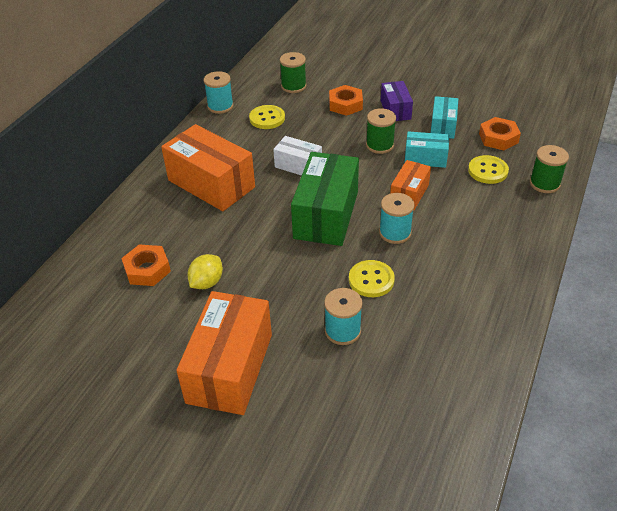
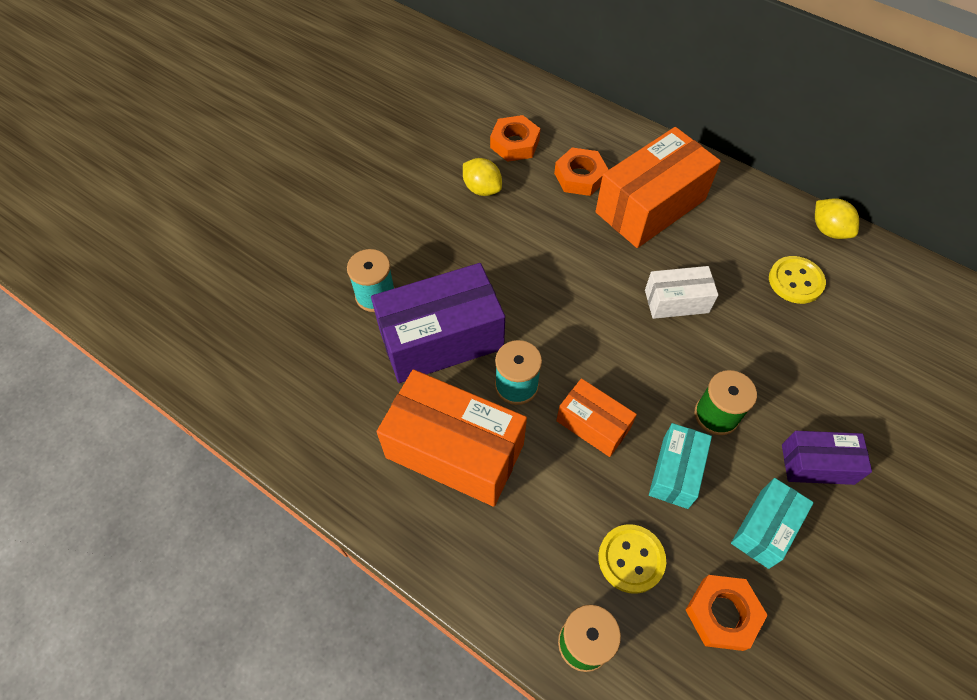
camera: 100 degrees right, 15 degrees up
(220, 106) = (828, 230): turquoise spool -> yellow lemon
(230, 368) = (363, 197): orange box -> orange box (455, 450)
(293, 86) = (888, 328): green spool -> none
(298, 166) = (676, 301): white box -> white box turned 45 degrees clockwise
(326, 215) = (568, 315): green box -> none
(345, 104) = (834, 391): orange nut -> orange nut (580, 177)
(371, 280) = (441, 339): yellow button -> purple box
(443, 126) = (765, 528): turquoise box -> turquoise box turned 75 degrees counterclockwise

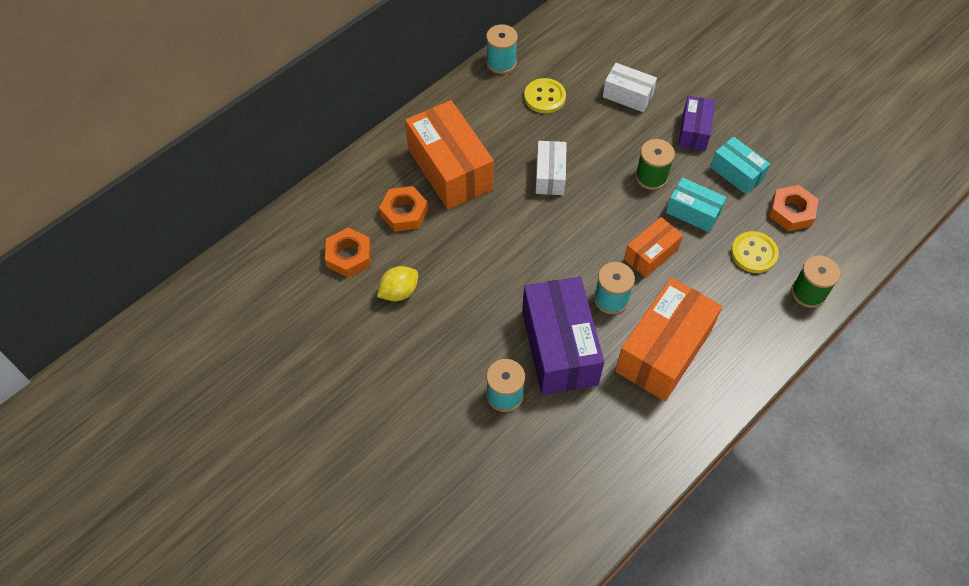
camera: 80 degrees left, 0 degrees up
(828, 230) = (501, 62): yellow lemon -> turquoise spool
(842, 374) = (627, 95): none -> white box

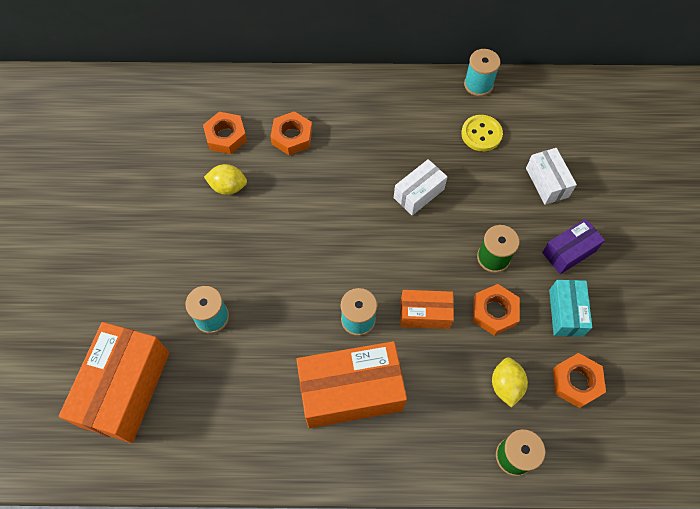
camera: 45 degrees right, 5 degrees up
(450, 169) = (355, 132): orange box -> orange box (125, 389)
(559, 347) = (283, 319): purple box -> none
(693, 212) = (494, 312): turquoise box -> orange nut
(754, 253) = (505, 385): yellow button -> yellow lemon

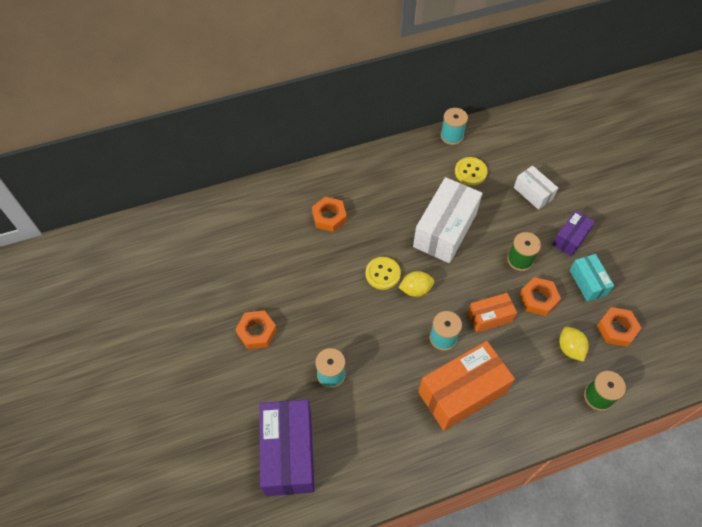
camera: 20 degrees left, 5 degrees down
(125, 389) = (288, 453): orange box -> purple box
(226, 136) = (277, 232): orange nut -> orange nut (256, 332)
(228, 187) = (297, 271): yellow lemon -> yellow lemon (415, 289)
(322, 221) = (383, 274): none -> yellow button
(419, 193) = (445, 230): white box -> white box, size x1.84

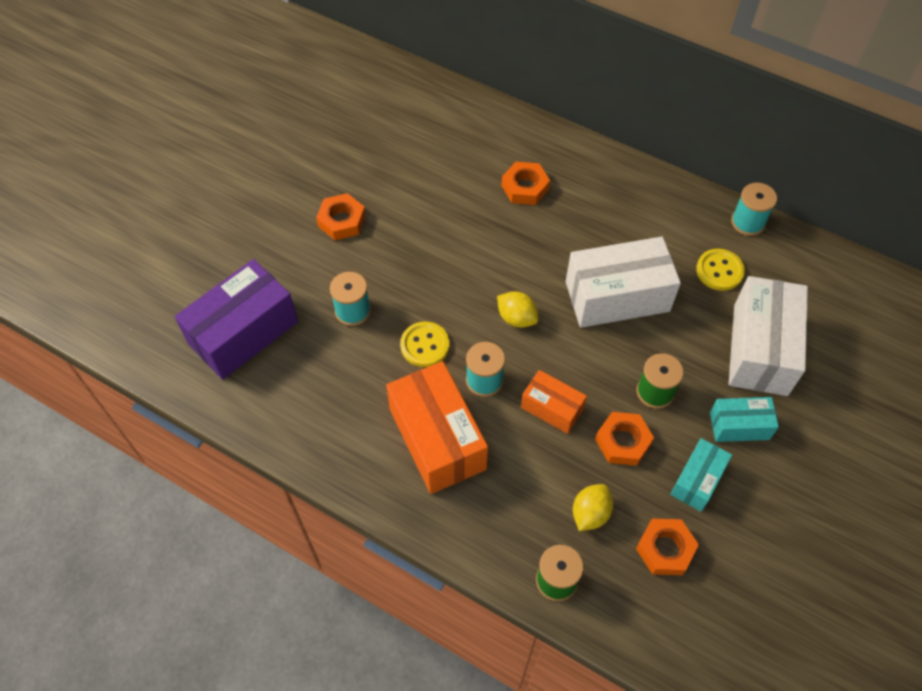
camera: 50 degrees right, 0 degrees up
(383, 274) = (506, 277): yellow button -> yellow button (425, 345)
(462, 392) = (437, 439): orange box -> orange box turned 45 degrees clockwise
(533, 193) = (760, 349): white box -> white box, size x1.84
(570, 238) = (739, 426): purple box -> turquoise box

